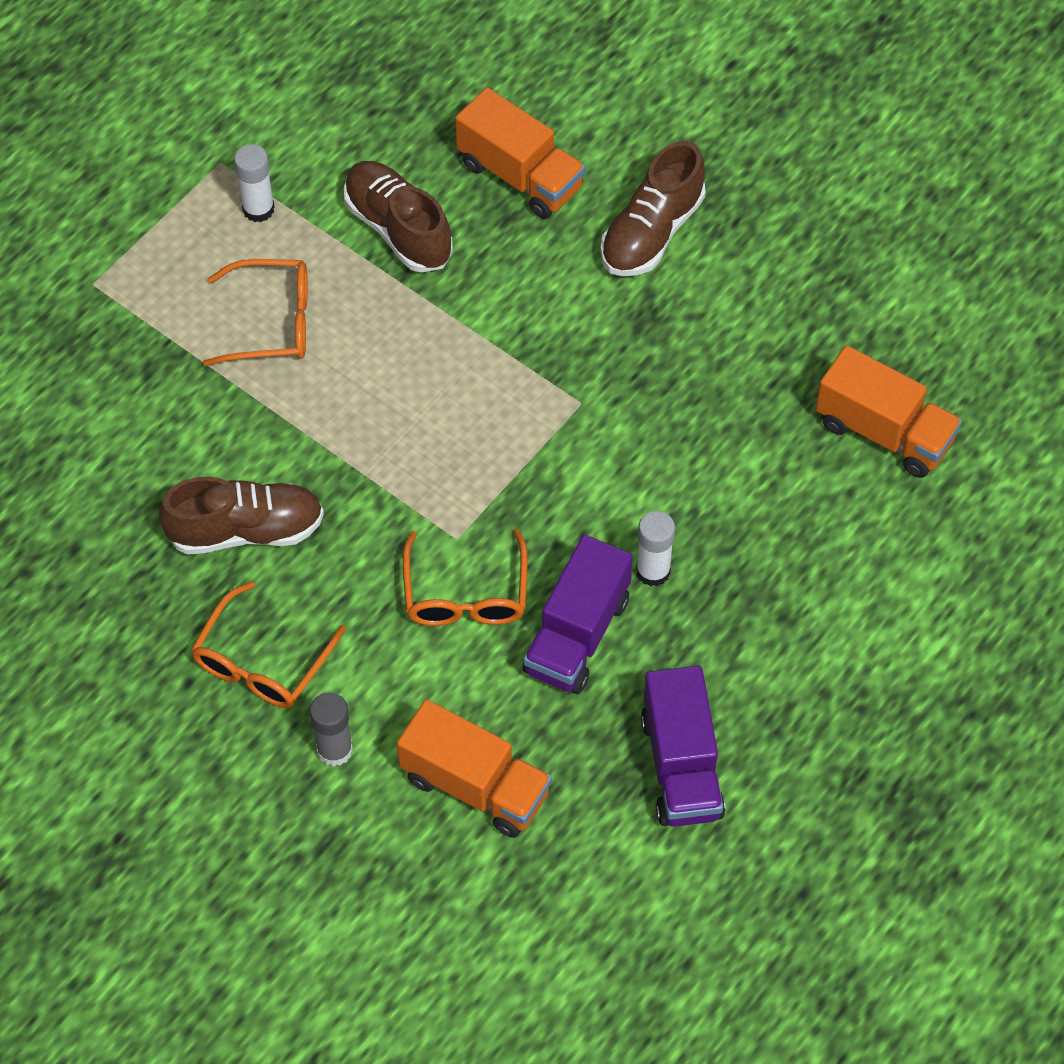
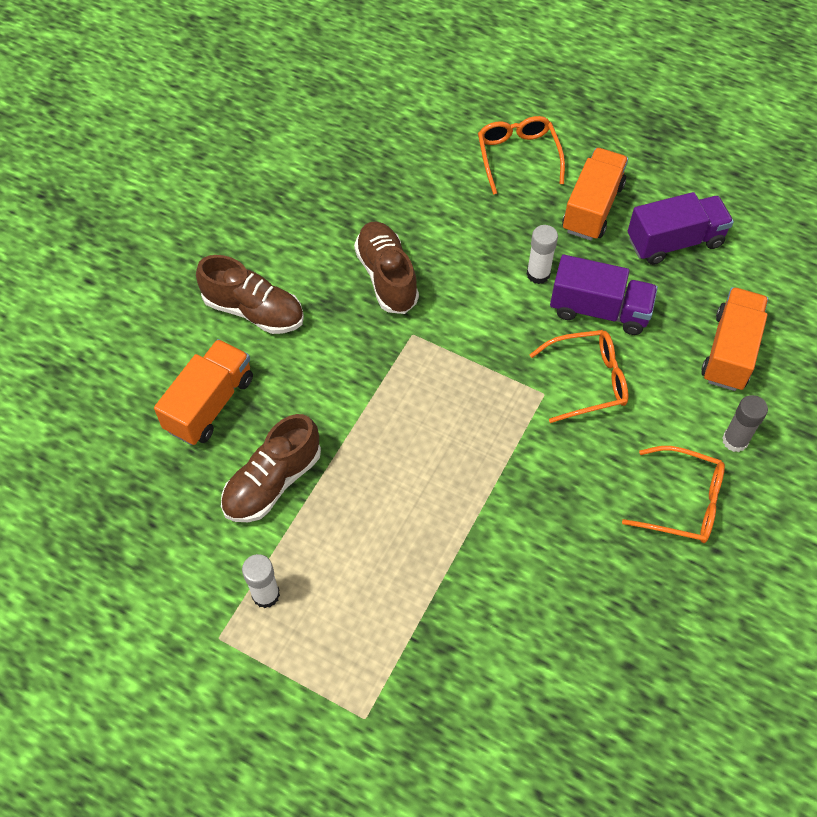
camera: 100 degrees left, 0 degrees up
(245, 530) = (576, 537): brown shoe -> brown shoe (387, 277)
(272, 322) = (380, 559): orange glasses -> orange glasses (518, 157)
(883, 432) = (399, 164): orange truck -> orange truck (592, 208)

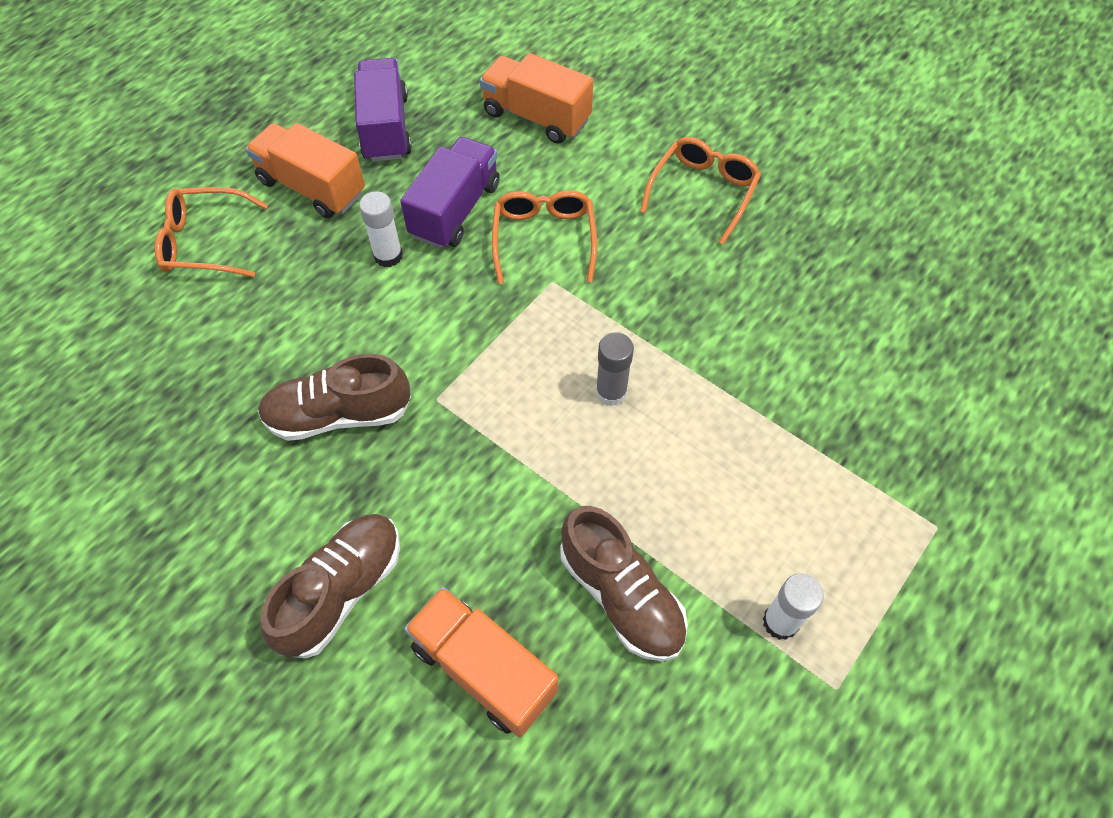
camera: 80 degrees left, 0 degrees up
(735, 440) = (640, 137): grey glue stick -> grey glue stick (611, 392)

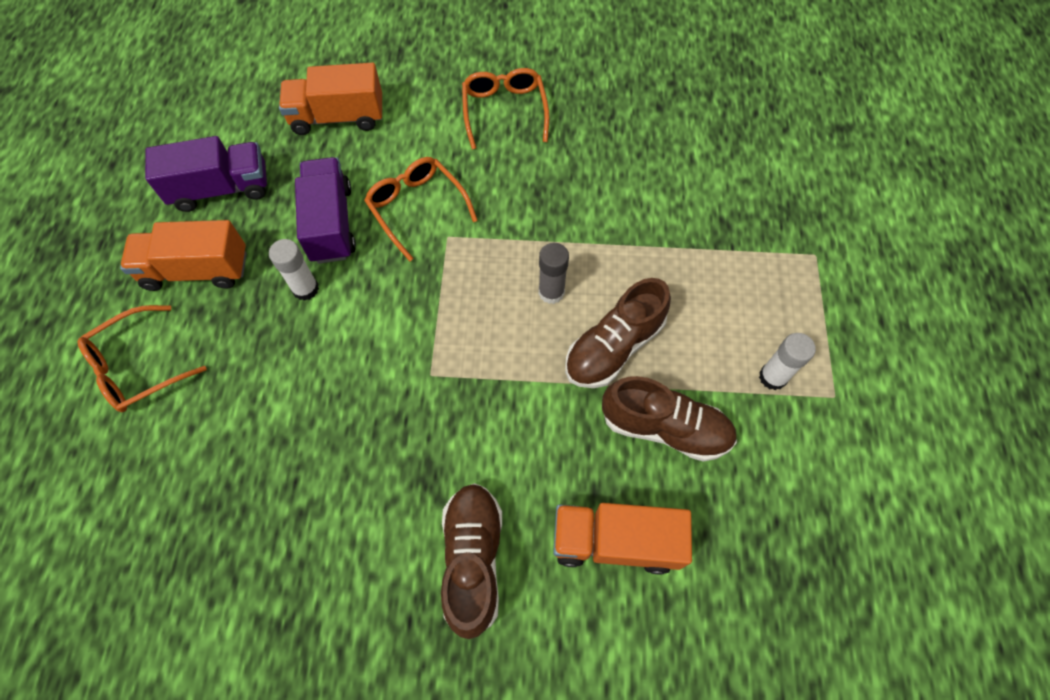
camera: 35 degrees left, 5 degrees up
(339, 414) = (365, 433): brown shoe -> brown shoe (614, 347)
(386, 128) = (221, 189): purple truck -> purple truck turned 120 degrees clockwise

